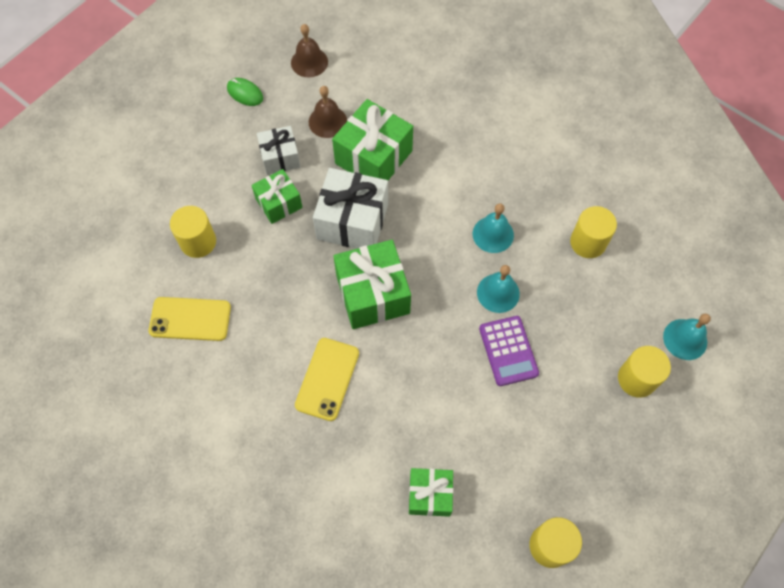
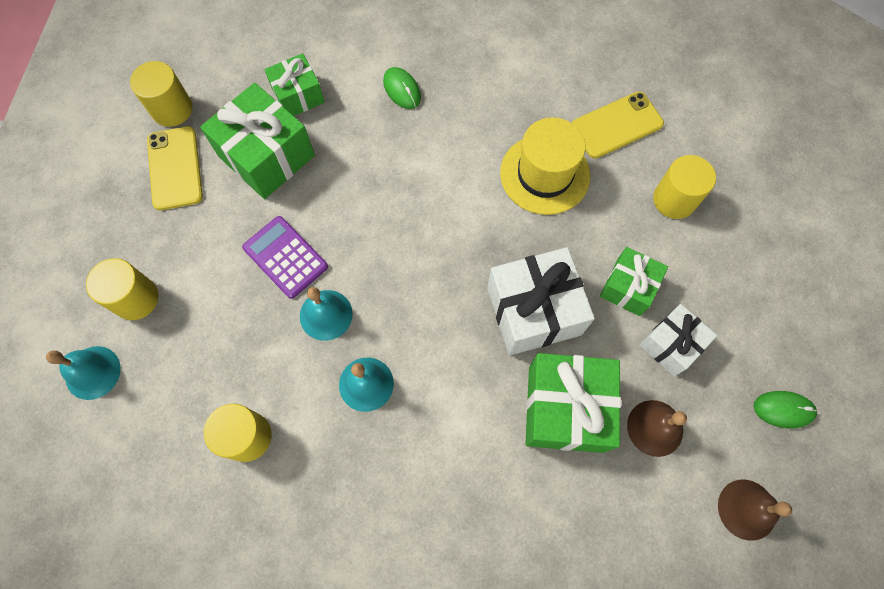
camera: 150 degrees right, 5 degrees up
(274, 310) = (544, 174): none -> yellow hat
(327, 379) = (449, 140): yellow phone -> yellow phone (175, 168)
(337, 449) = (402, 89): none -> green mouse
(372, 294) = (458, 242): green gift -> green gift (266, 156)

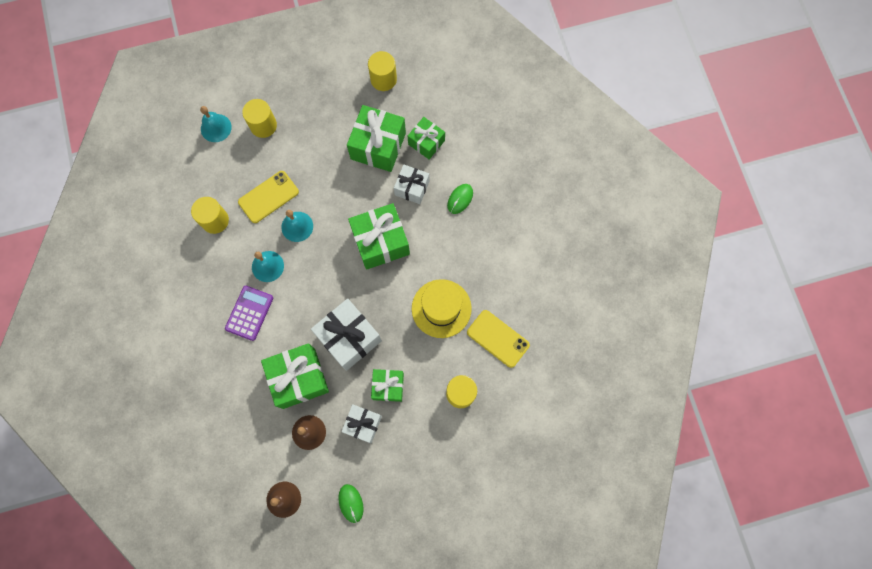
camera: 65 degrees right, 5 degrees up
(175, 168) = (347, 102): yellow phone -> yellow phone (268, 197)
(285, 257) = (321, 188): purple calculator -> purple calculator (249, 313)
(353, 139) = (412, 188): none -> white gift
(410, 210) = (380, 242): none -> green gift

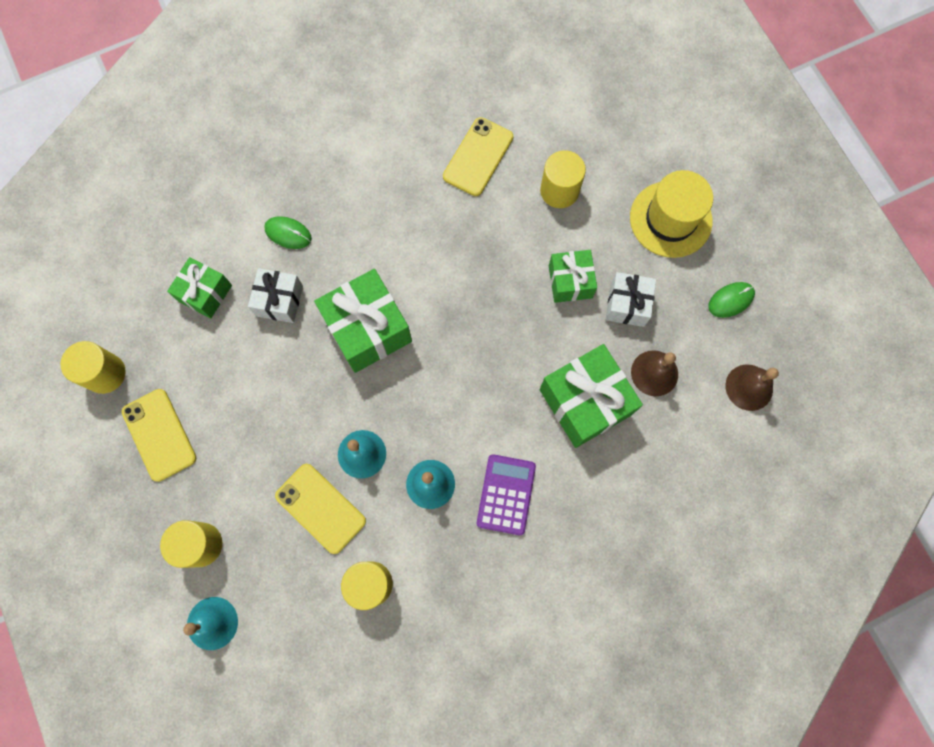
camera: 100 degrees left, 0 degrees up
(249, 313) = (506, 494): purple calculator -> purple calculator turned 90 degrees clockwise
(337, 107) = (159, 435): none -> yellow phone
(349, 338) = (514, 345): white gift -> none
(378, 146) = (218, 360): green gift -> none
(441, 308) = (450, 232): yellow hat -> yellow hat (670, 219)

